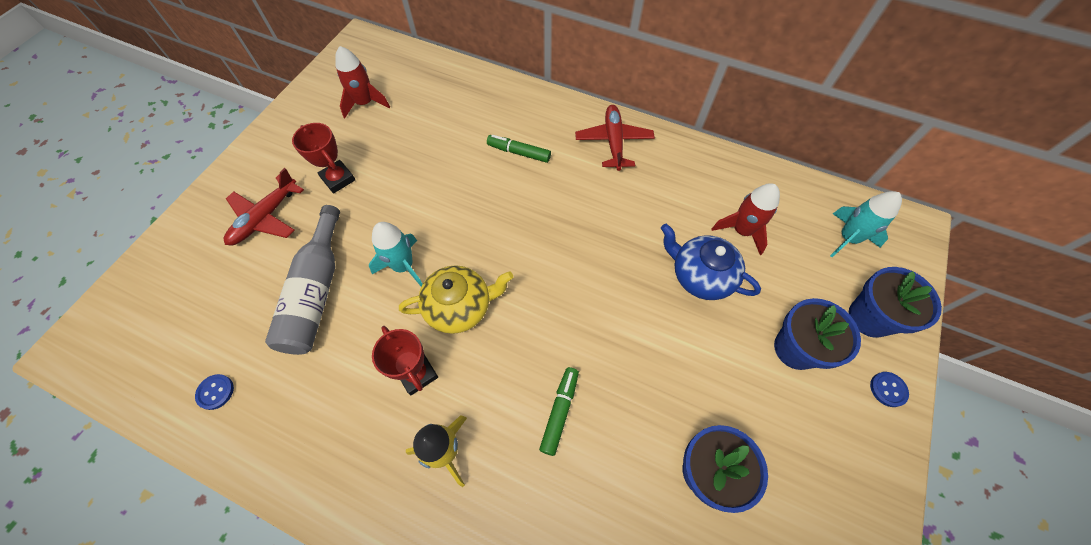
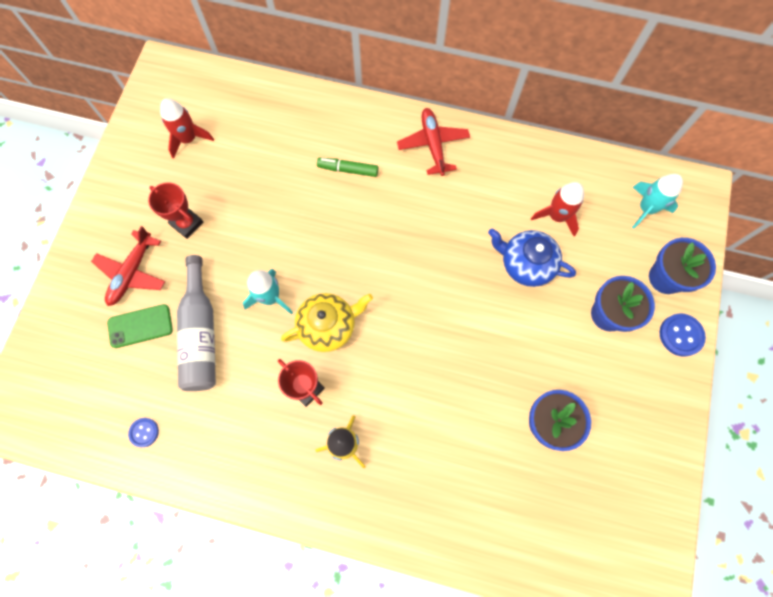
camera: 10 degrees left, 10 degrees up
(254, 273) = (140, 326): none -> green phone
(559, 411) = (428, 398): green marker -> none
(888, 389) = (681, 335): blue button -> blue button, size x1.57

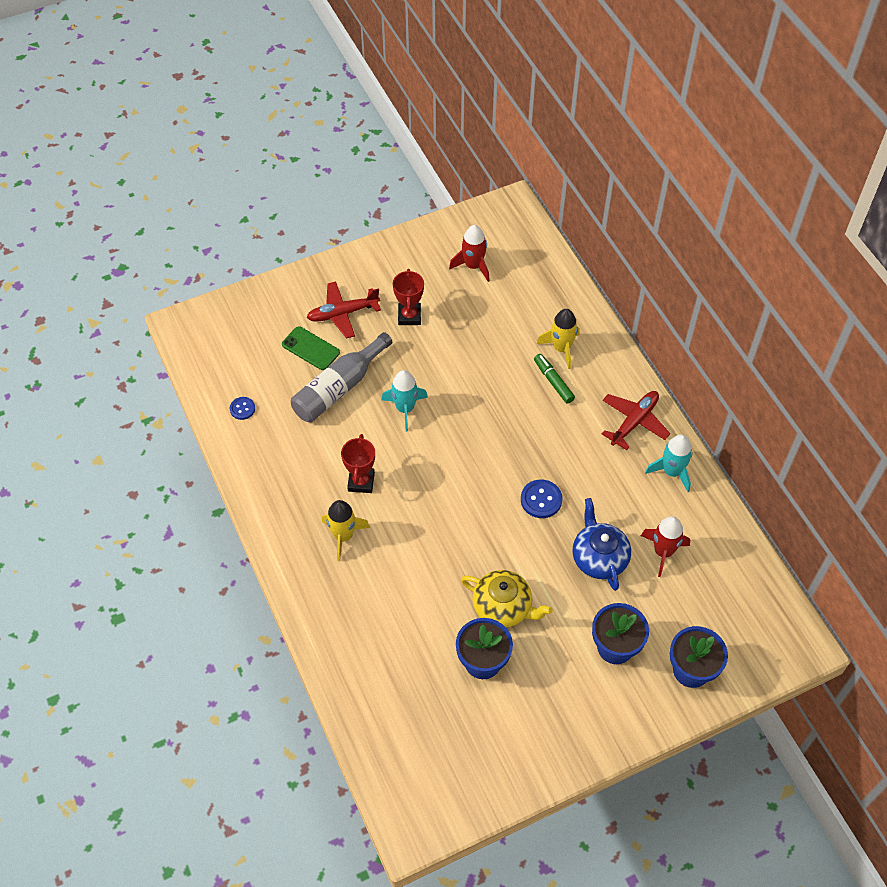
camera: 50 degrees right, 15 degrees down
(324, 140) = (561, 348): none -> yellow rocket
(328, 326) = (419, 461): yellow teapot -> yellow teapot (503, 607)
(646, 208) = (740, 614): turquoise rocket -> turquoise rocket (672, 472)
(681, 335) = (650, 714): blue button -> blue button (541, 500)

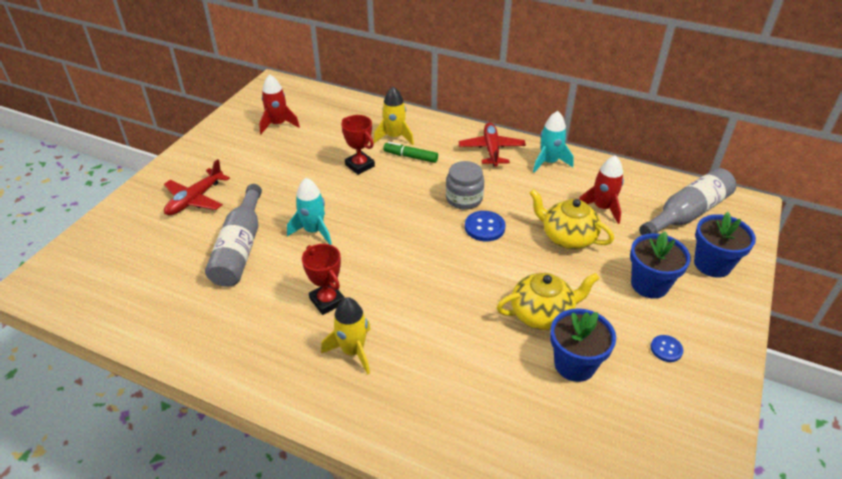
camera: 40 degrees left, 15 degrees down
(242, 409) = (156, 313): blue button -> blue button (666, 349)
(310, 348) = (186, 235): green phone -> none
(409, 316) = (256, 174): red trophy -> red trophy (360, 165)
(553, 459) = (464, 199): none -> grey jar
(599, 558) = (567, 237): blue teapot -> yellow teapot
(733, 611) = (687, 213): none -> grey bottle

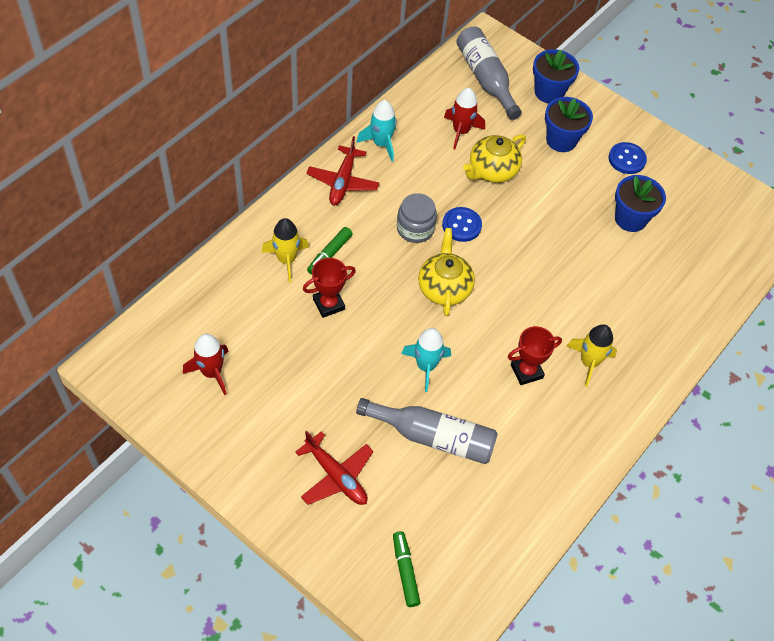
camera: 80 degrees left, 15 degrees up
(107, 253) = (405, 571): none -> green marker
(491, 149) = (343, 182): red plane -> red plane turned 90 degrees counterclockwise
(542, 314) = (576, 220): yellow teapot -> yellow teapot (444, 287)
(666, 349) = (627, 159): blue button -> blue button, size x1.57

